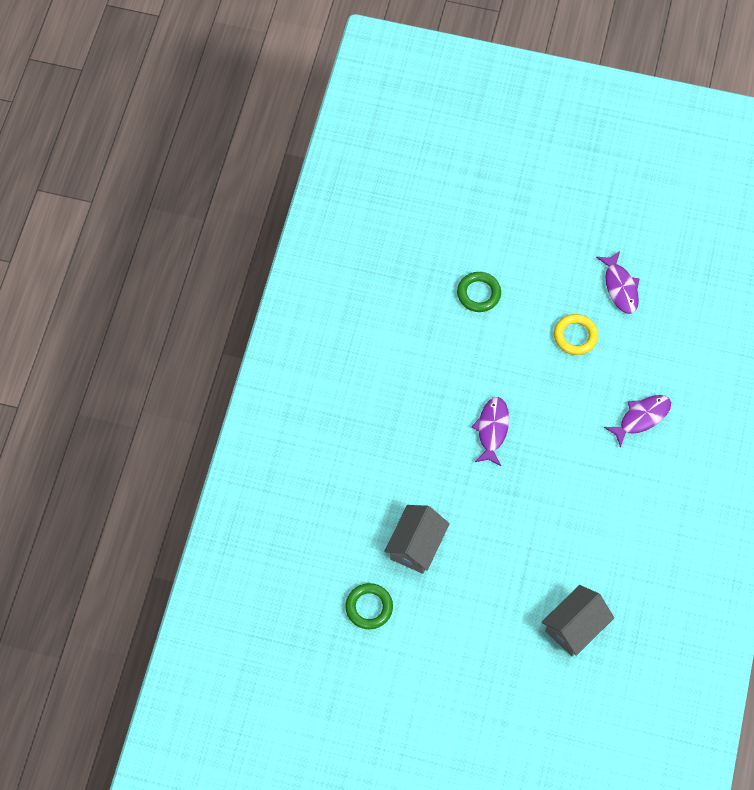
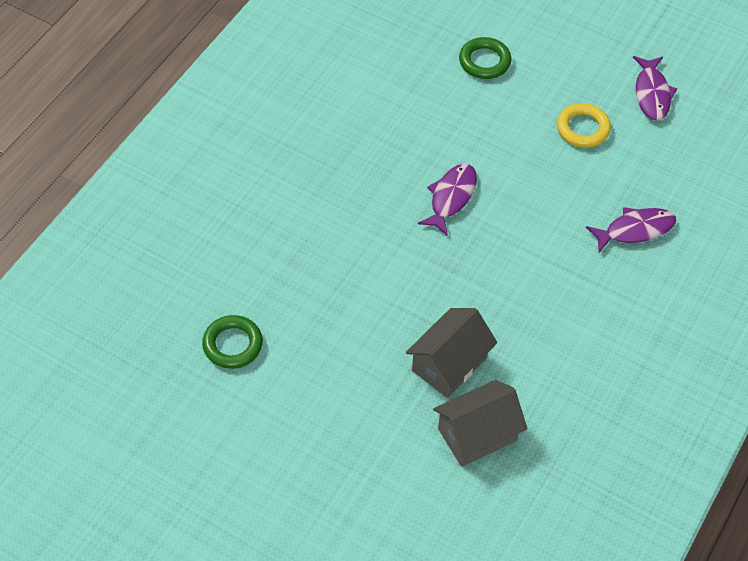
camera: 15 degrees right, 10 degrees down
(416, 545) = (315, 294): grey house -> grey house (449, 364)

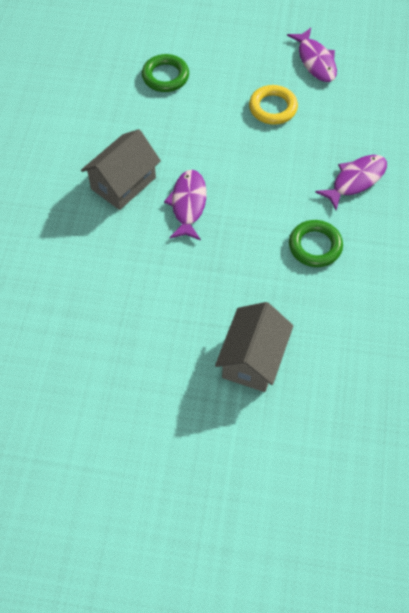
camera: 20 degrees left, 5 degrees up
(232, 345) = (45, 414): green ring -> green ring (315, 246)
(477, 434) = (306, 417): grey house -> grey house (123, 183)

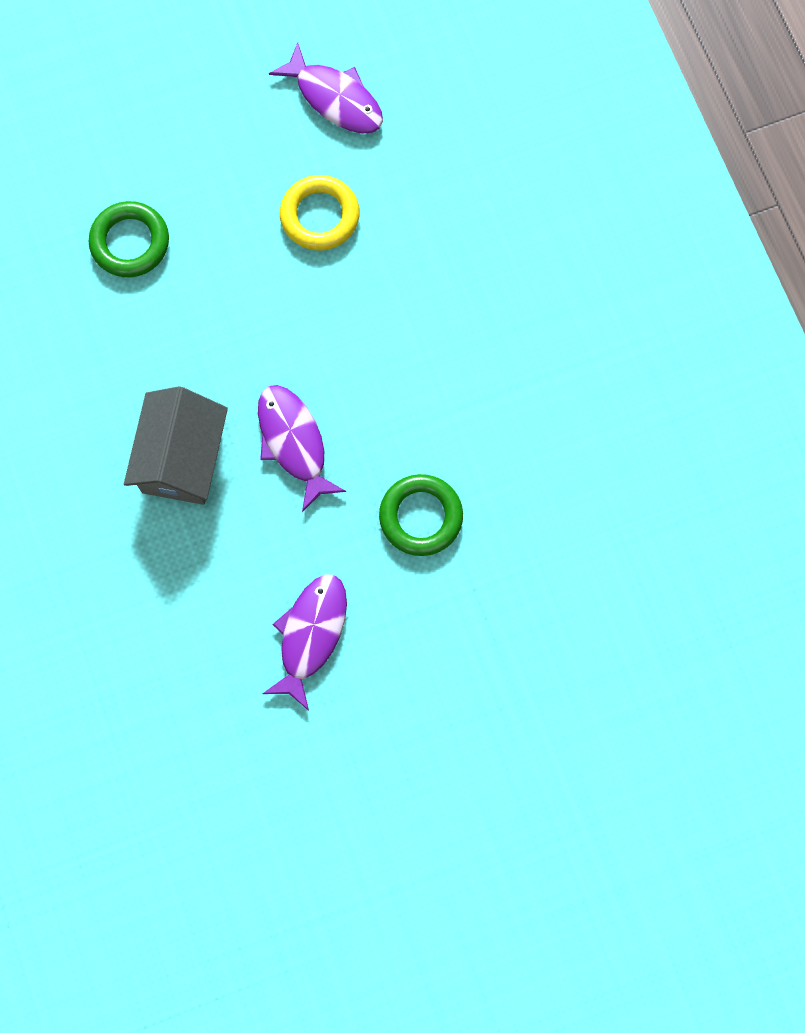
camera: 30 degrees left, 15 degrees up
(253, 359) = (513, 626): grey house -> none
(315, 246) = (501, 414): green ring -> green ring (421, 517)
(355, 180) = (500, 279): purple fish -> purple fish (311, 635)

